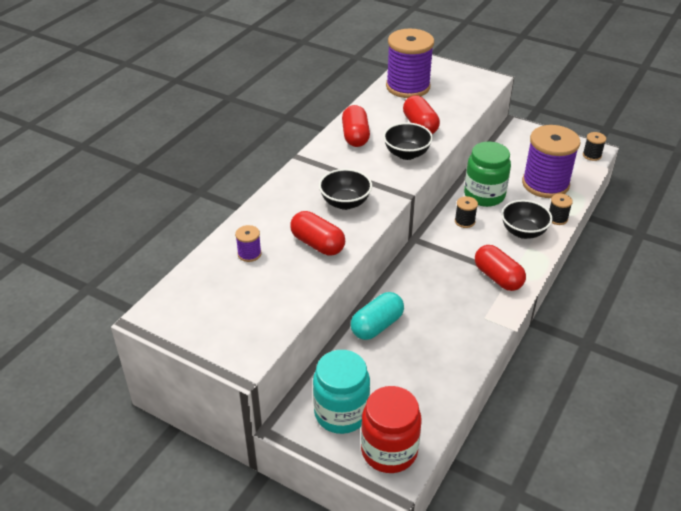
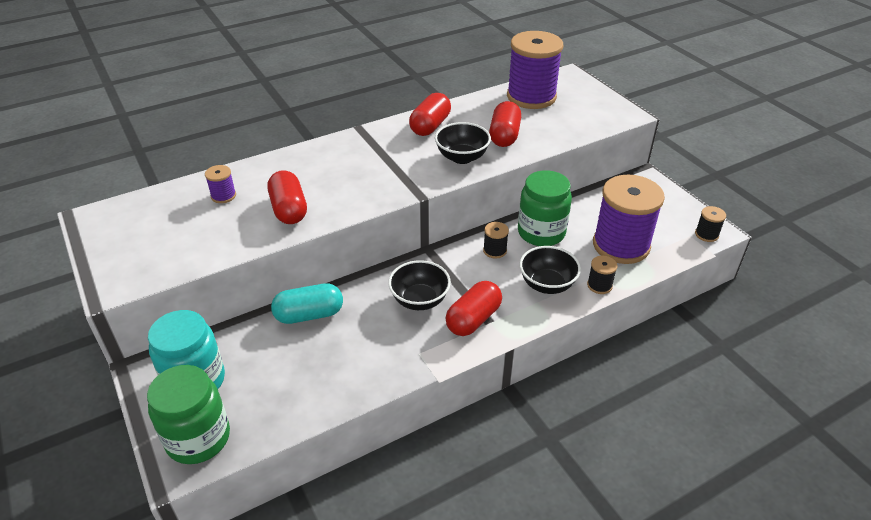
camera: 30 degrees right, 0 degrees up
(345, 203) = (354, 182): black bowl -> black bowl (419, 300)
(389, 450) = (198, 438): red jar -> green jar
(498, 277) = (473, 319): red capsule -> red capsule turned 45 degrees clockwise

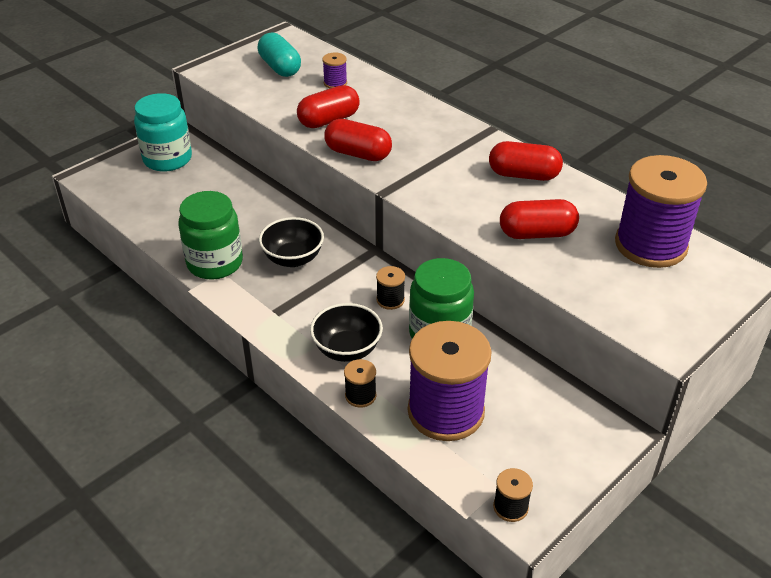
camera: 75 degrees right, 0 degrees up
(198, 438) = (112, 176): green jar -> green jar (215, 263)
(309, 315) = (254, 196): turquoise capsule -> turquoise capsule (280, 67)
(462, 157) = (471, 208): black bowl -> none
(473, 319) = (275, 300): red capsule -> red capsule (358, 154)

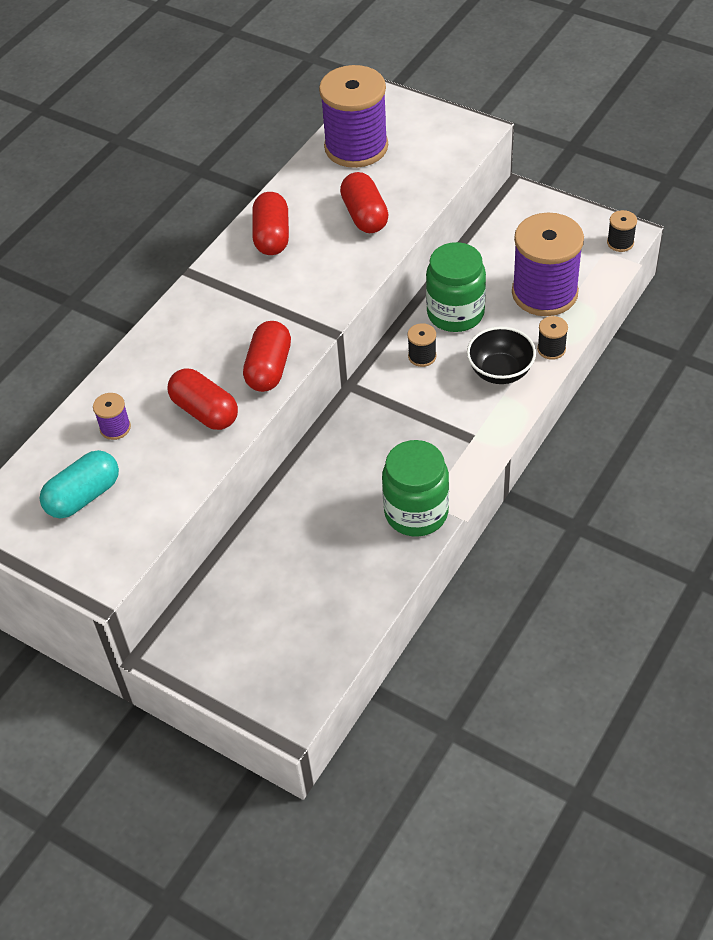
camera: 100 degrees left, 10 degrees up
(167, 159) = (229, 637): turquoise jar -> none
(293, 258) = (386, 447): black bowl -> none

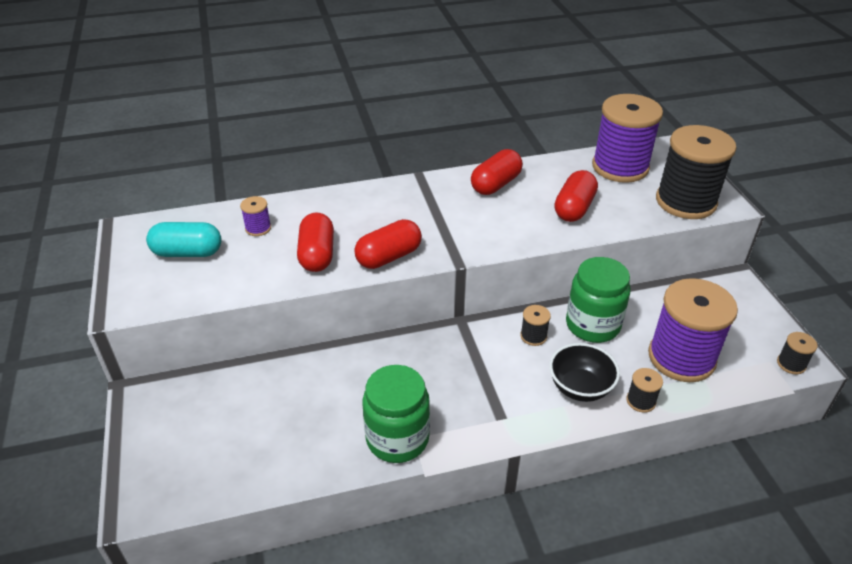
camera: 40 degrees right, 10 degrees down
(444, 149) = (685, 201): none -> black spool

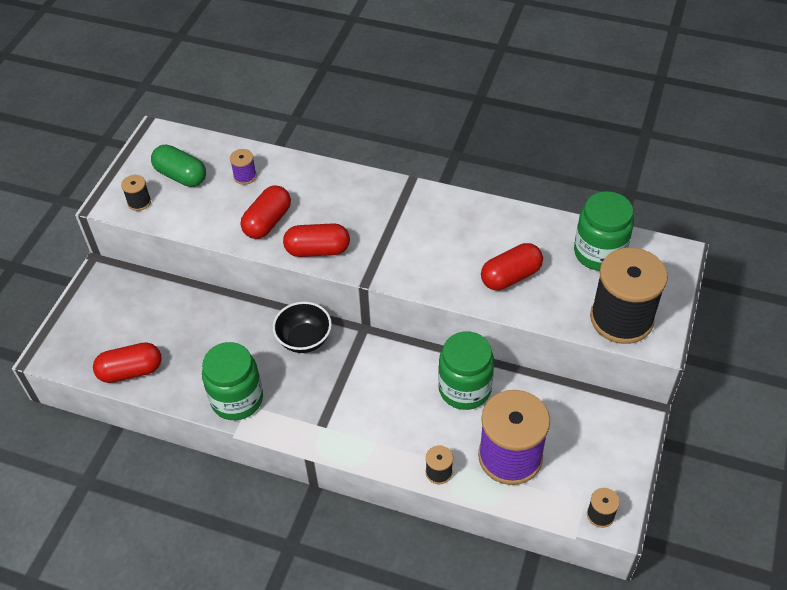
camera: 35 degrees right, 10 degrees up
(187, 252) = (181, 176): turquoise capsule -> green capsule
(495, 184) = (466, 220): red capsule -> red capsule (131, 371)
(533, 336) = (407, 373): black spool -> black spool (139, 202)
(580, 387) = (402, 435): black bowl -> black bowl (304, 339)
(620, 167) = (599, 253): purple spool -> green jar

